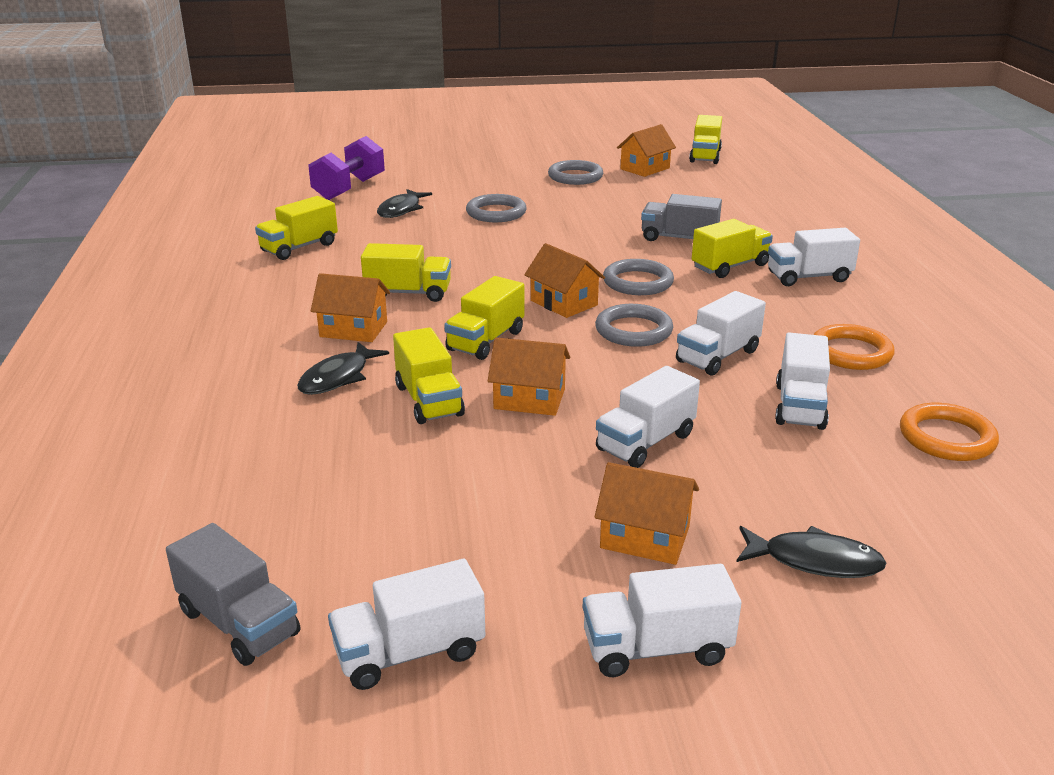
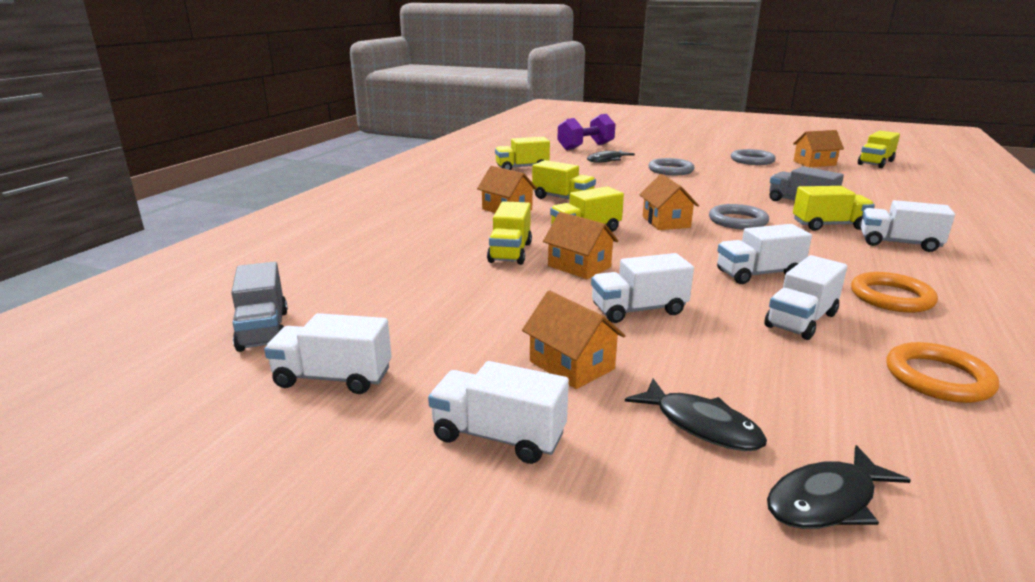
camera: 30 degrees right, 5 degrees down
(338, 377) = (469, 230): black fish -> black fish (826, 500)
(633, 330) = (703, 246): grey ring -> none

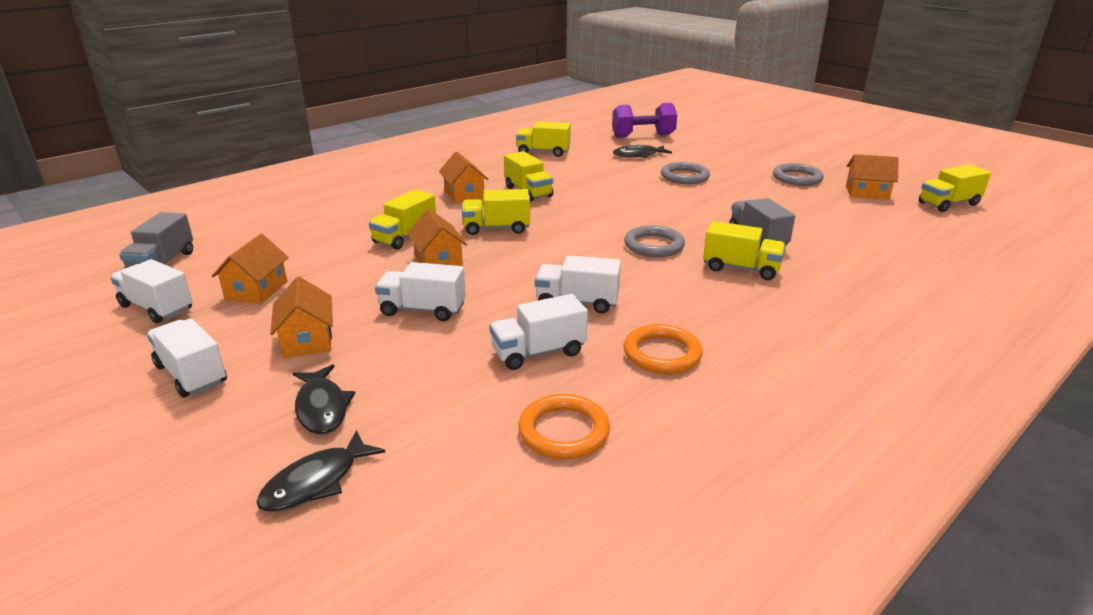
camera: 25 degrees right, 5 degrees up
(666, 222) = (582, 233): orange house -> orange house (256, 290)
(826, 500) = (316, 482): black fish -> black fish turned 45 degrees counterclockwise
(899, 243) = (780, 303): white truck -> none

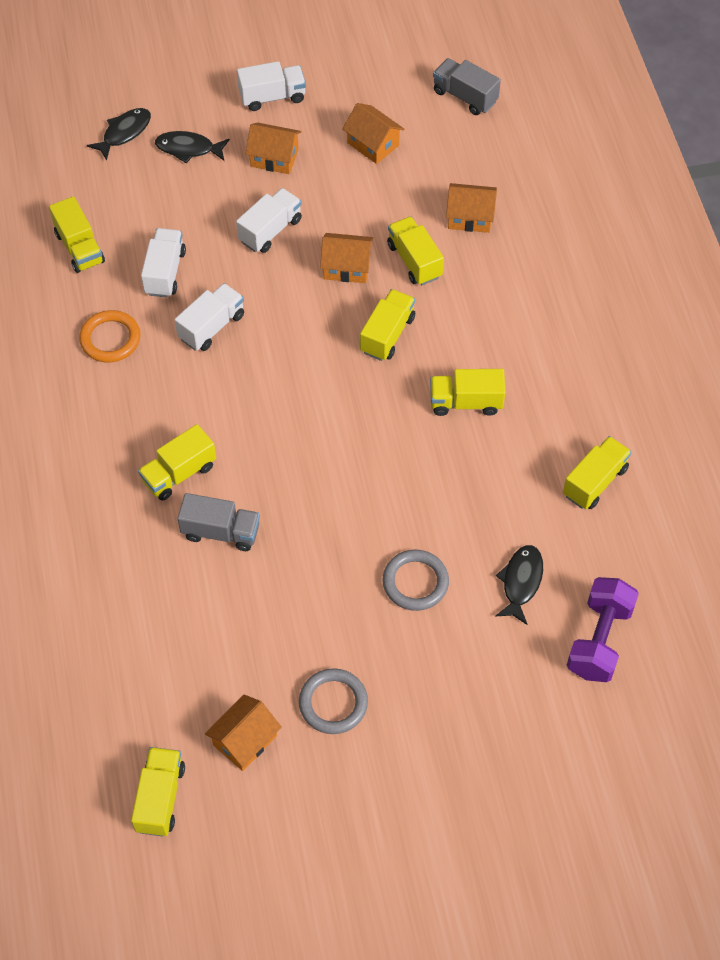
camera: 120 degrees right, 30 degrees up
(157, 308) = (382, 88): white truck -> none
(316, 482) = (124, 133): black fish -> black fish turned 60 degrees clockwise
(464, 195) = (494, 343): orange house -> orange house (470, 217)
(563, 431) = (79, 248): orange ring -> yellow truck
(654, 245) = (266, 436): grey ring -> none

